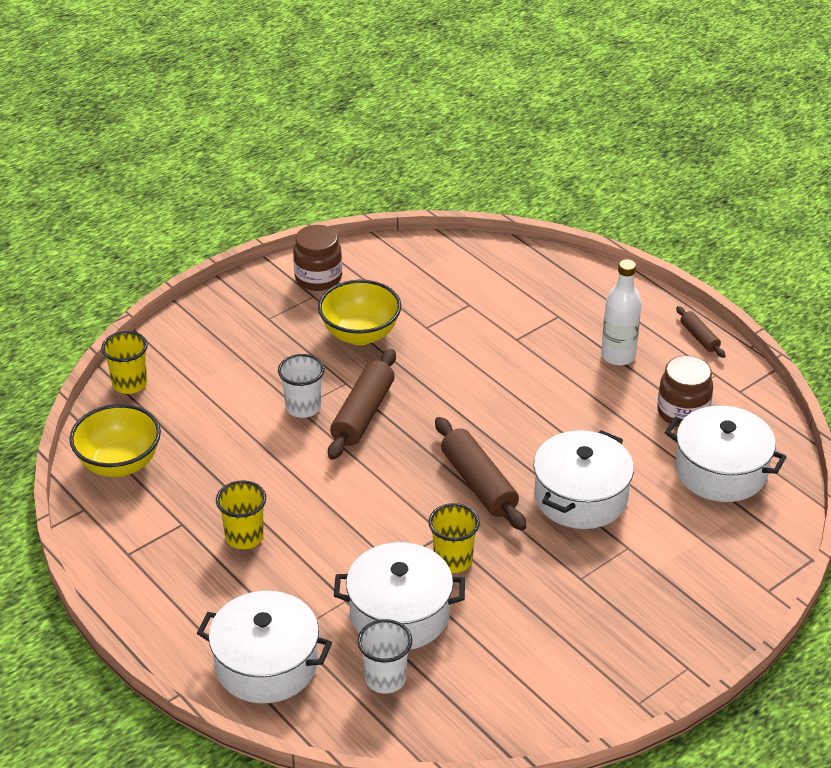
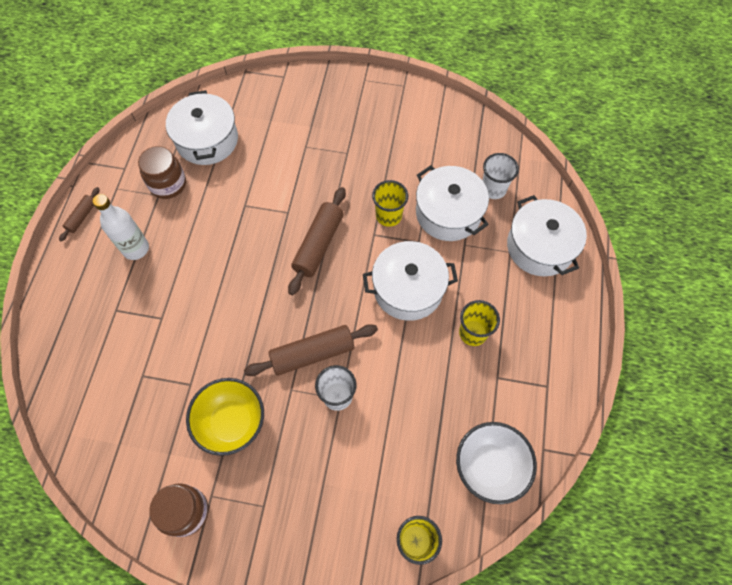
camera: 130 degrees left, 25 degrees up
(119, 464) = (489, 467): yellow bowl -> white bowl
(580, 497) = (285, 189): white pot -> white pot (408, 289)

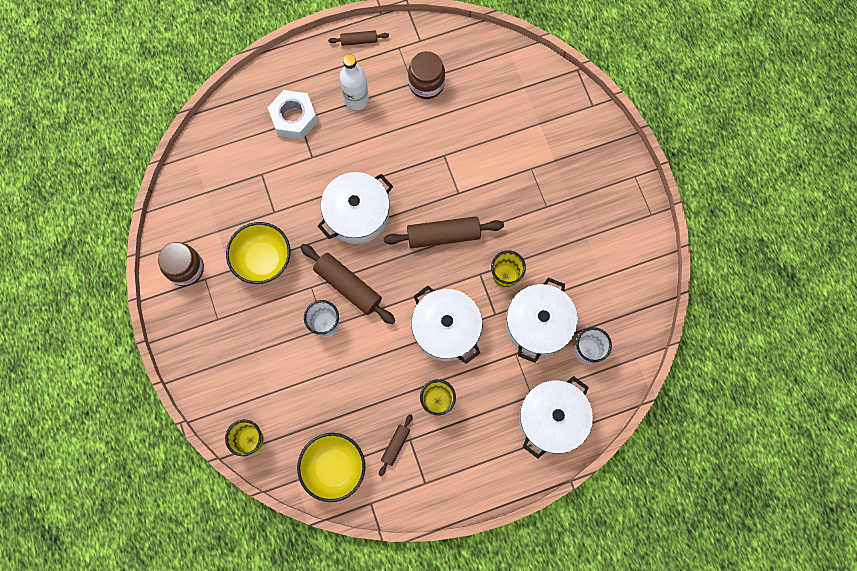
camera: 60 degrees right, 10 degrees up
(110, 314) = (294, 118): none -> white nut
(207, 140) = (487, 85): white pot -> white pot (357, 214)
(489, 467) = (334, 468): white bowl -> yellow bowl
(496, 393) = (396, 445): none -> brown rolling pin

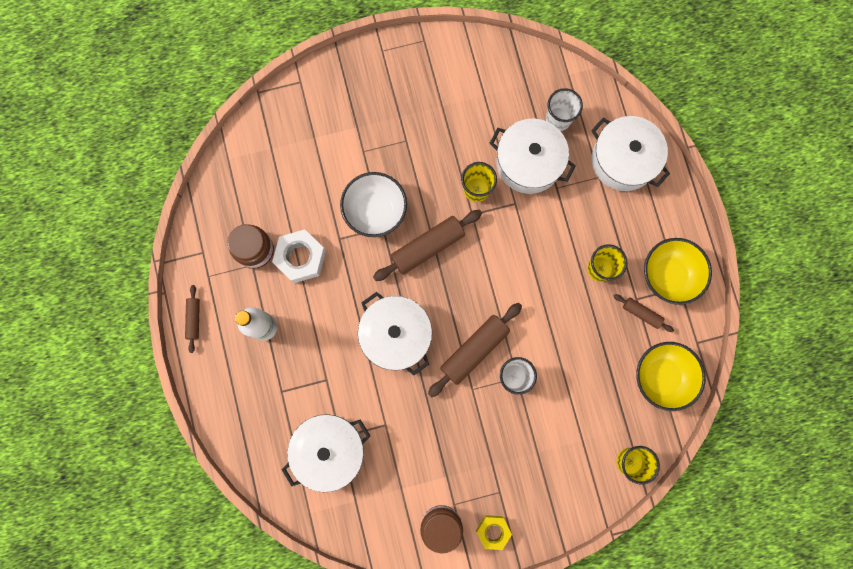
camera: 85 degrees left, 5 degrees up
(182, 315) = (493, 531): none -> yellow nut
(263, 260) = (438, 439): yellow bowl -> yellow bowl (668, 275)
(294, 118) = (278, 397): white nut -> white nut (301, 258)
(443, 235) = (427, 247): brown rolling pin -> brown rolling pin turned 60 degrees clockwise
(446, 329) = (527, 253): white pot -> white pot (329, 450)
(473, 185) = (375, 211): none -> white bowl

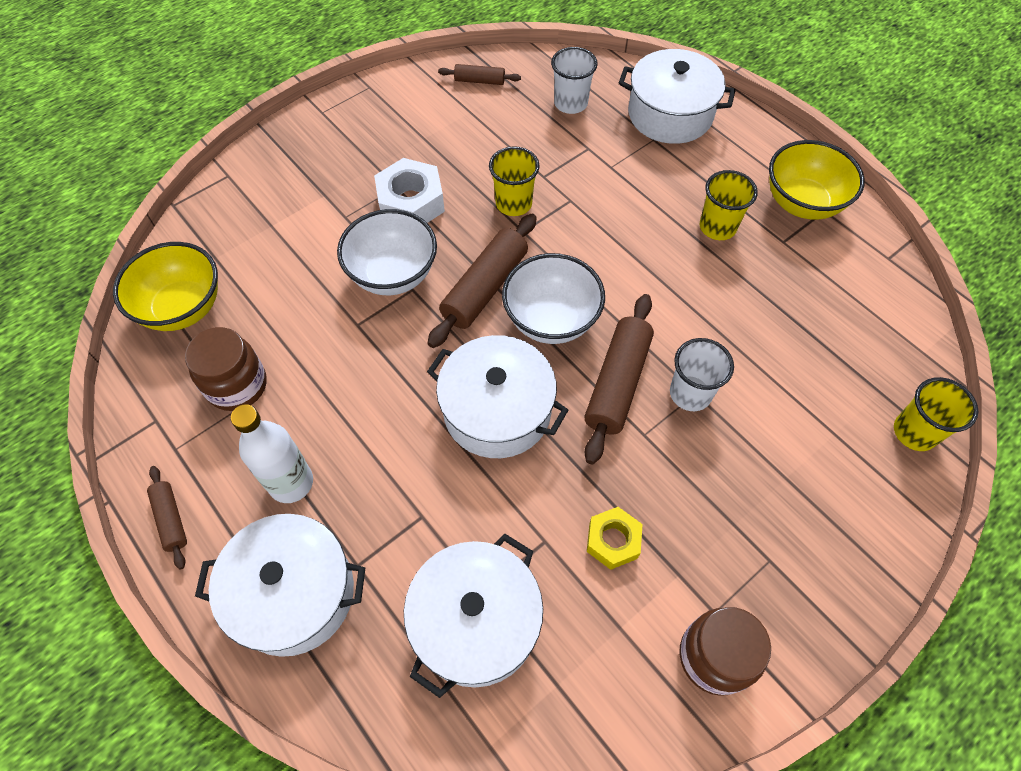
camera: 25 degrees left, 20 degrees down
(301, 258) = (311, 369): white nut -> white nut (411, 202)
(457, 289) = (551, 320): none -> white bowl
(493, 531) = (797, 625): yellow nut -> yellow nut (613, 541)
(528, 162) = (561, 155): white pot -> white pot (293, 593)
(641, 313) = (800, 254): brown rolling pin -> brown rolling pin (479, 81)
(661, 377) = (876, 313): yellow bowl -> yellow bowl (183, 308)

